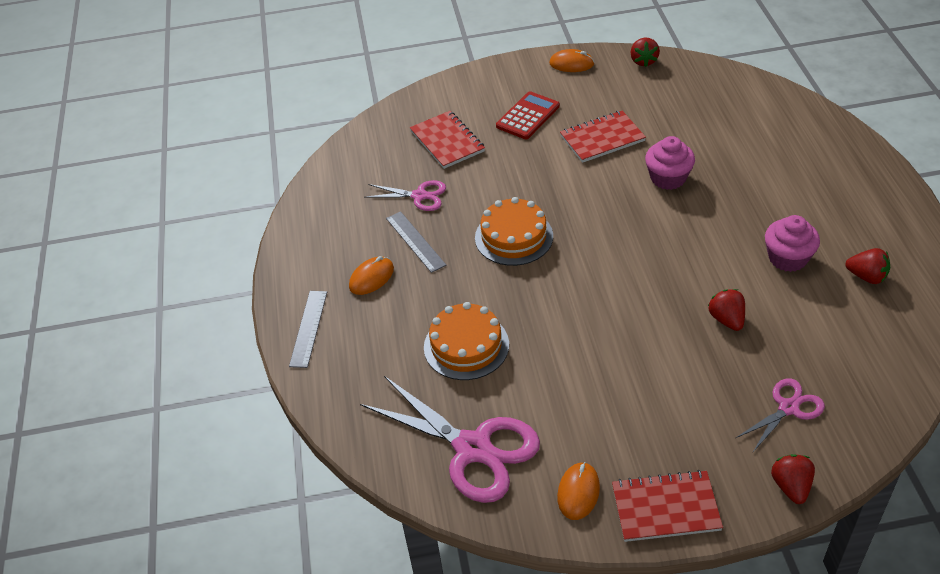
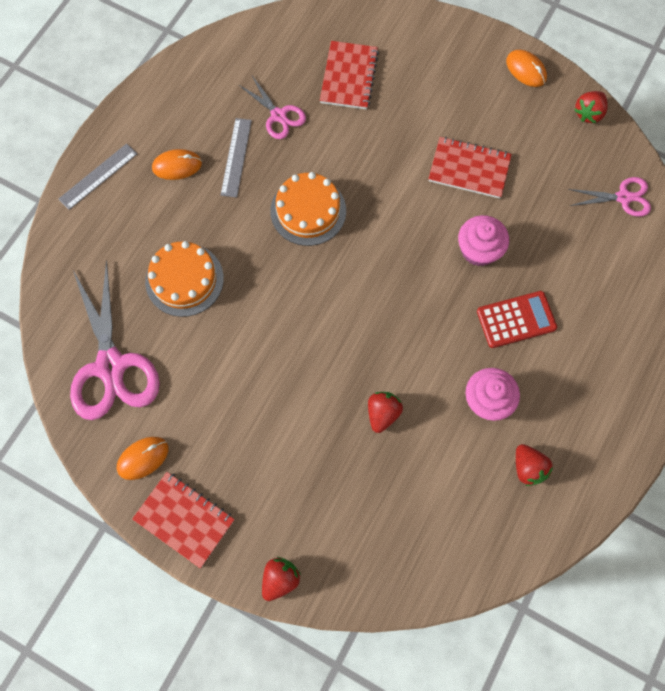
camera: 35 degrees right, 25 degrees up
(528, 116) = (435, 99): red calculator -> red calculator (516, 319)
(788, 408) = (345, 521): pink scissors -> pink scissors (623, 197)

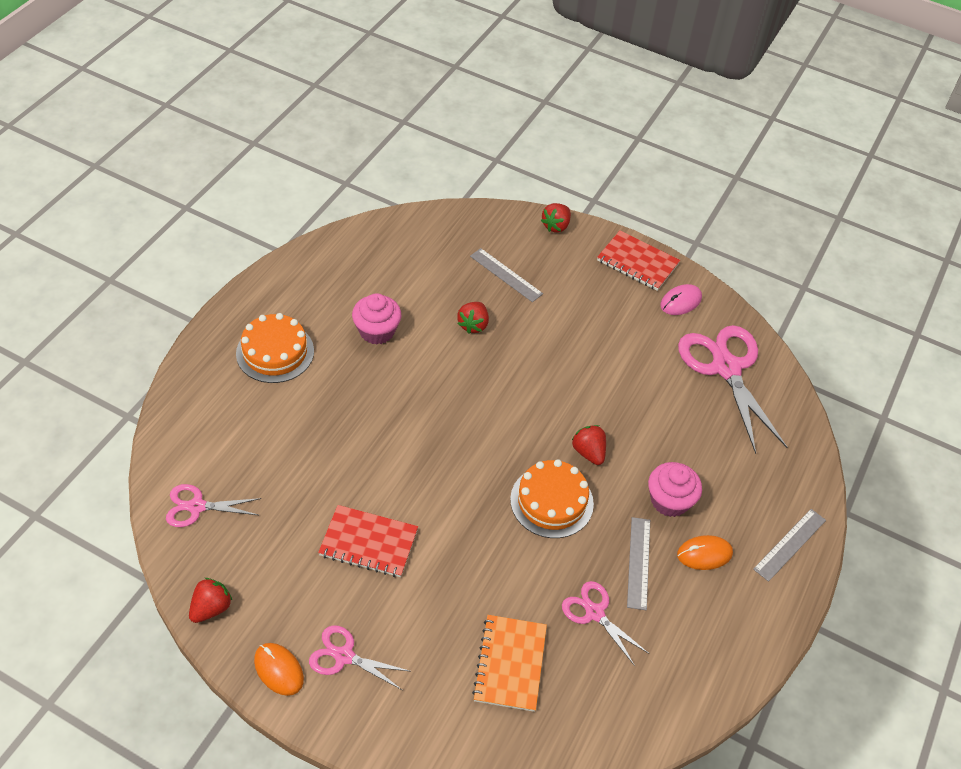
camera: 175 degrees right, 20 degrees down
(143, 458) = (680, 301): orange mouse -> pink mouse
(184, 279) = (673, 438): orange cake -> orange cake (275, 352)
(345, 491) = (506, 275): none -> grey ruler
(349, 77) = (510, 664): red notebook -> orange notebook
(478, 80) = (344, 656): none -> pink scissors
(478, 250) = (368, 457): pink cupcake -> pink cupcake (669, 500)
(516, 319) = (339, 393): red calculator -> none
(528, 468) = (347, 284): red strawberry -> red strawberry (588, 452)

